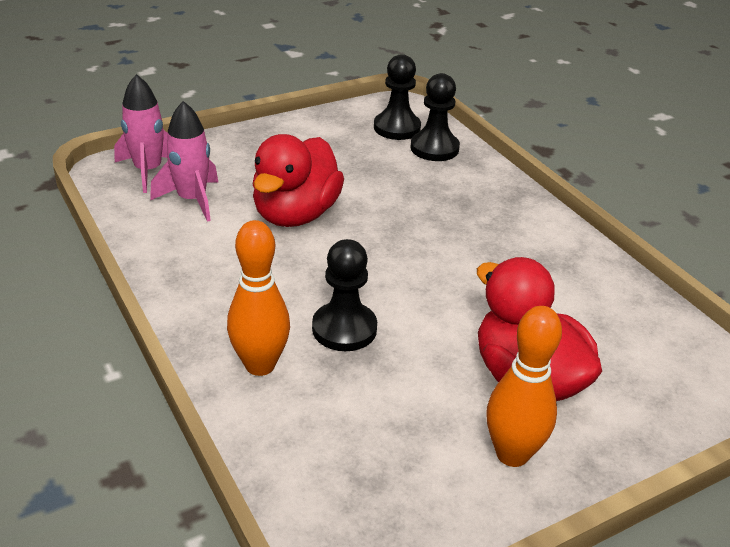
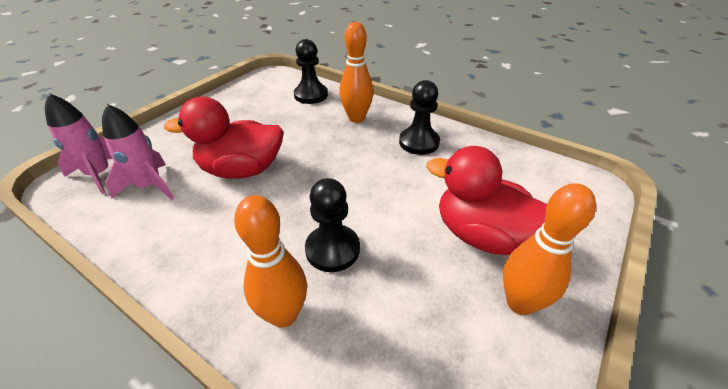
camera: 25 degrees left, 5 degrees up
(295, 214) = (242, 170): red duck -> red duck turned 90 degrees clockwise
(397, 128) = (278, 89): black pawn -> black pawn (419, 142)
(474, 197) = (356, 118): none -> orange bowling pin

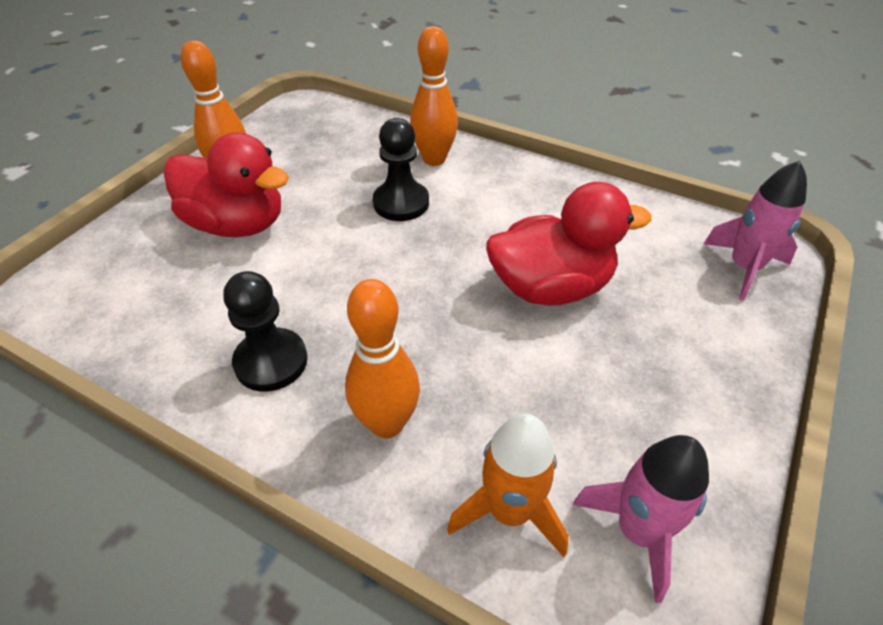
camera: 175 degrees right, 5 degrees up
(150, 186) = (656, 256): pink rocket -> pink rocket (638, 531)
(311, 95) = (509, 511): black pawn -> orange rocket

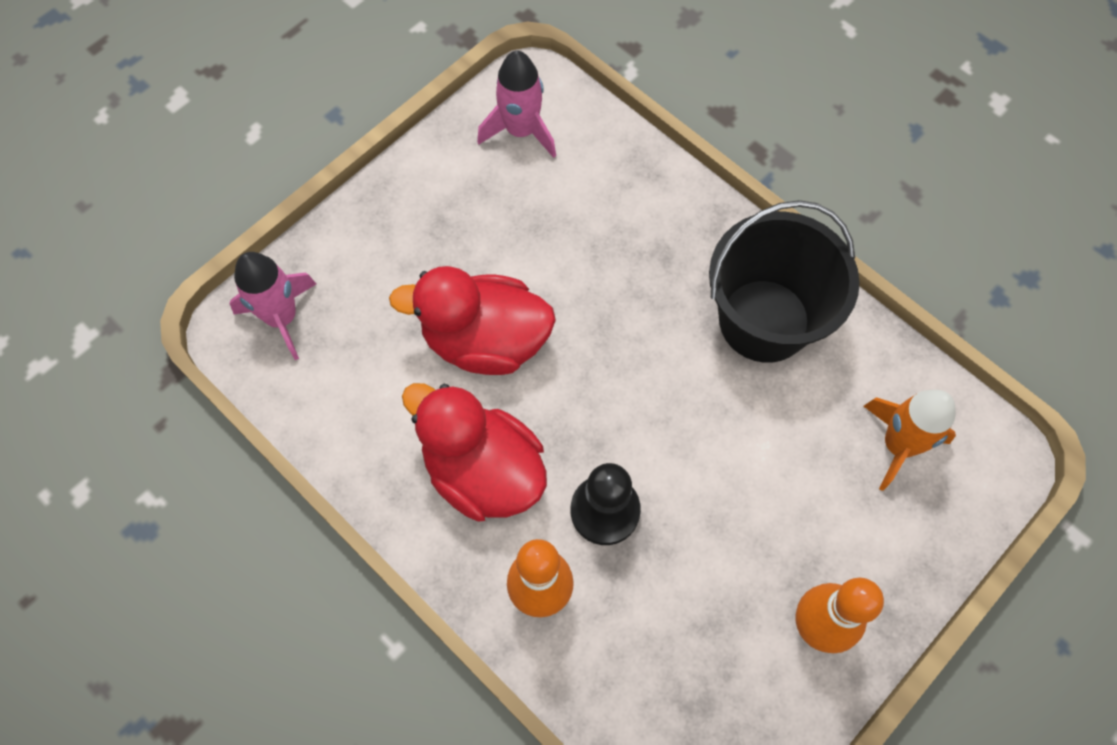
camera: 165 degrees left, 20 degrees up
(237, 224) = (804, 521): red duck -> red duck (483, 471)
(271, 361) = (764, 320): black pawn -> black bucket
(387, 423) = (672, 241): orange bowling pin -> none
(509, 511) = (600, 161): orange rocket -> orange rocket (898, 445)

